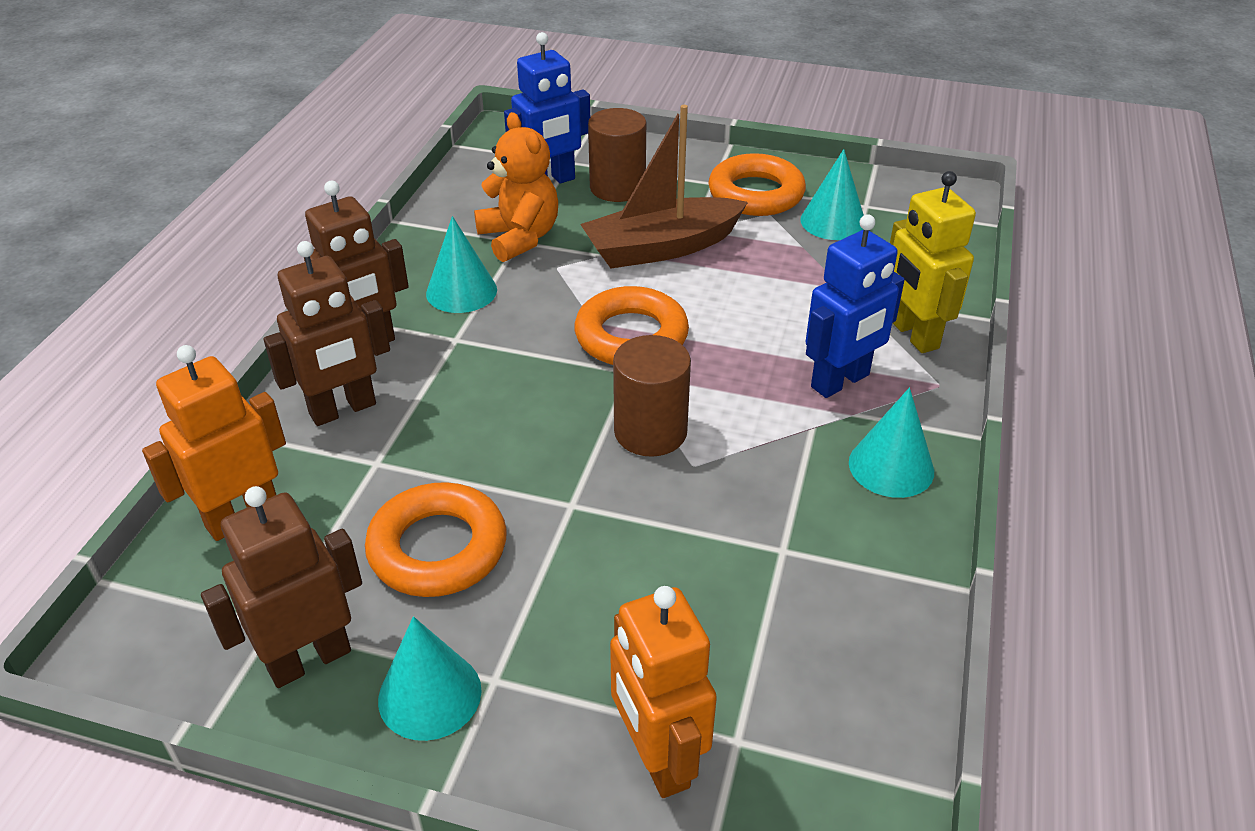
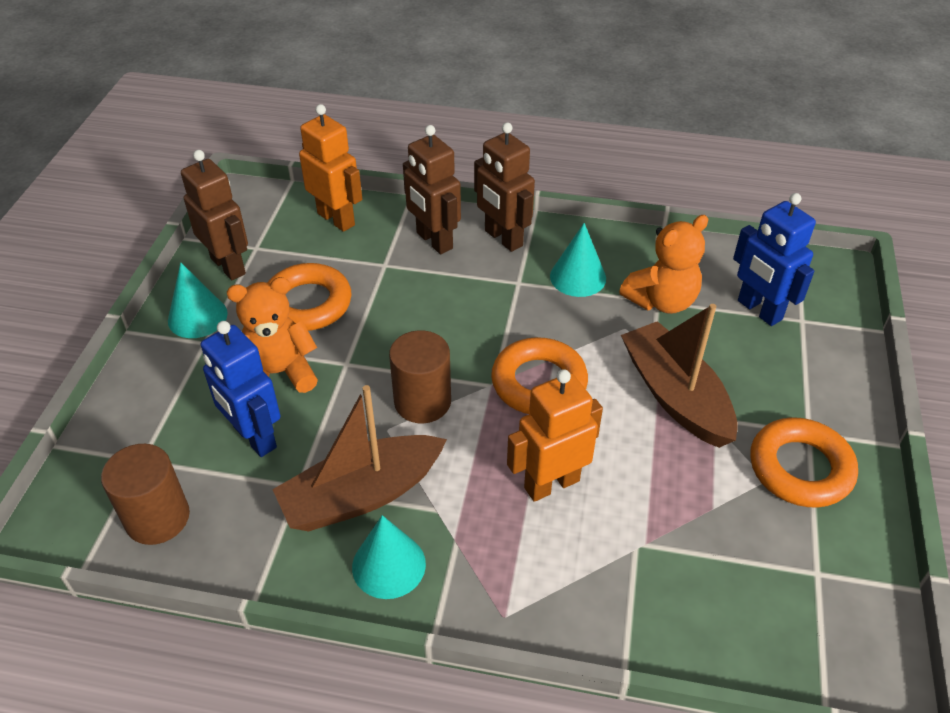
camera: 85 degrees right, 5 degrees up
(580, 579) = (278, 373): none -> orange teddy bear
(617, 187) = (768, 358): brown cylinder -> brown cylinder (157, 518)
(657, 758) = (136, 421): orange robot -> orange robot (551, 484)
(795, 488) = (362, 495): none -> brown boat
(833, 221) = (770, 538): turquoise cone -> none
(840, 381) = (498, 532): blue robot -> blue robot (254, 437)
(913, 335) = (580, 600): yellow robot -> none

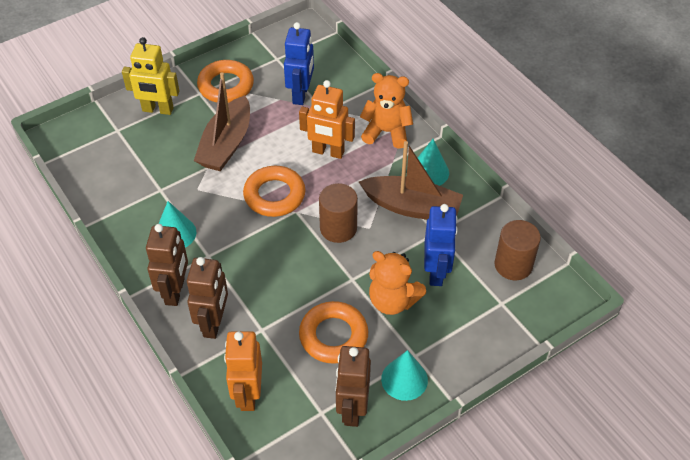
camera: 135 degrees left, 5 degrees up
(661, 301) = (158, 188): orange teddy bear -> orange teddy bear (386, 132)
(759, 310) = (126, 148): blue robot -> blue robot (301, 94)
(809, 373) = (157, 110): none -> yellow robot

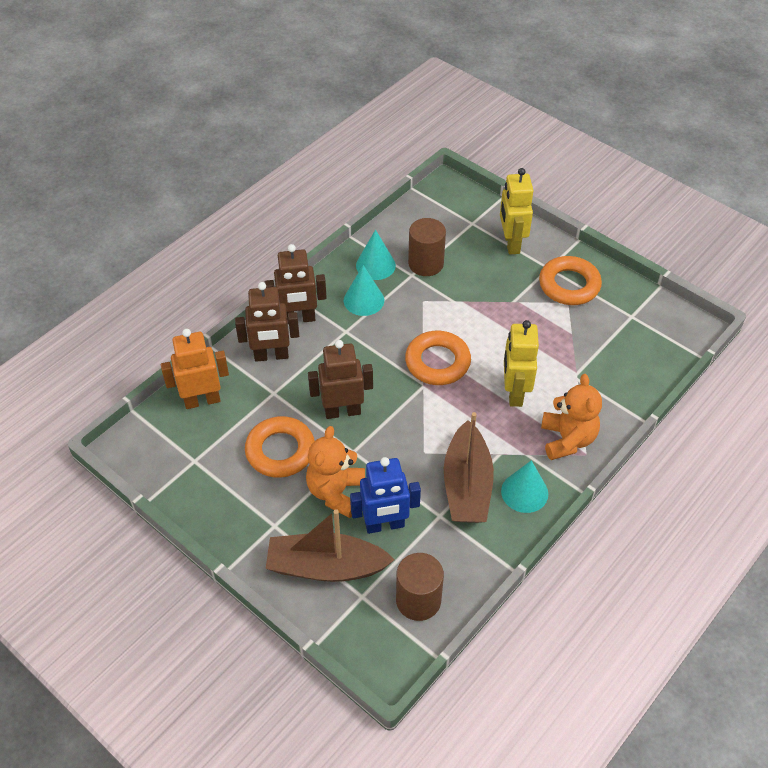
camera: 75 degrees right, 0 degrees up
(226, 144) = (489, 307): brown boat -> brown boat (326, 567)
(301, 94) = (587, 350): blue robot -> none
(328, 152) = (514, 393): orange robot -> yellow robot
(338, 228) = (414, 425): brown cylinder -> brown cylinder (426, 263)
(352, 409) = (202, 484): brown robot -> brown robot (342, 411)
(404, 379) = (244, 521): turquoise cone -> turquoise cone (375, 265)

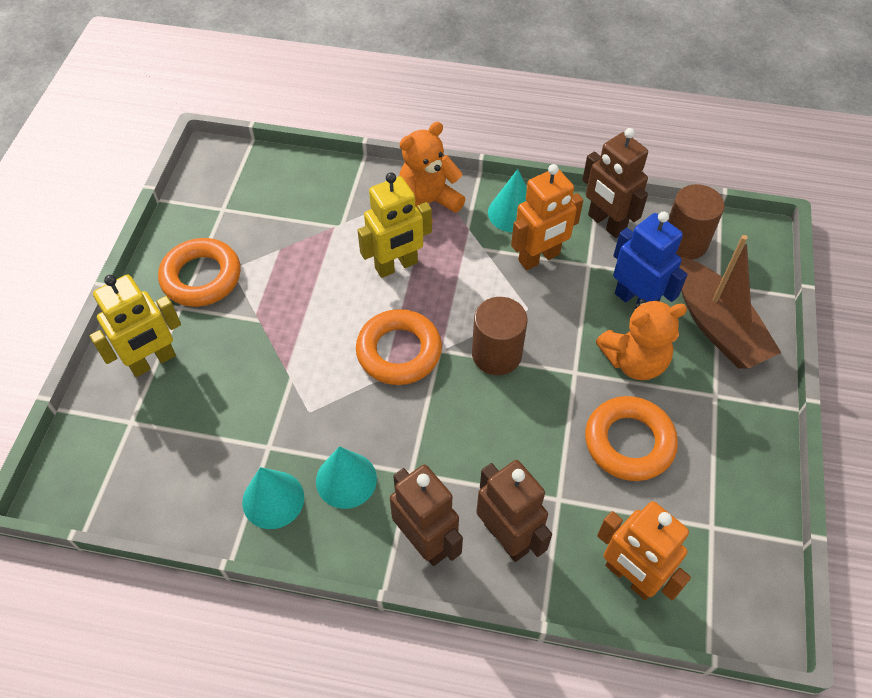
camera: 120 degrees left, 5 degrees up
(342, 411) = (532, 410): brown robot -> brown robot (606, 223)
(426, 263) = (239, 440): brown cylinder -> brown cylinder (496, 354)
(467, 485) = (539, 258): brown boat -> orange robot

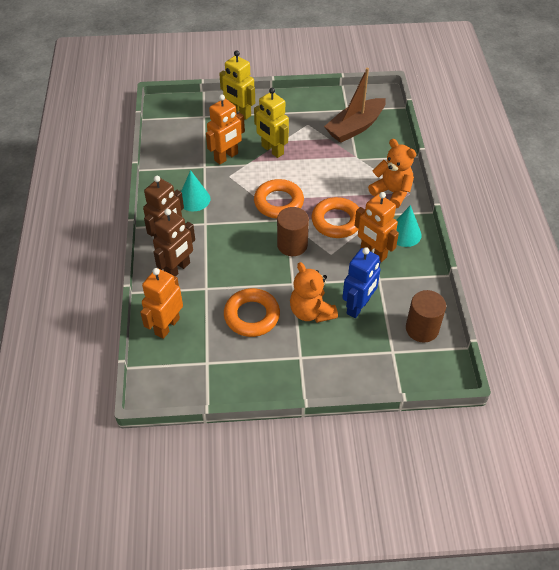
camera: 75 degrees right, 5 degrees down
(201, 277) = (297, 115): orange ring -> orange ring (336, 221)
(259, 406) = (226, 157): none -> orange robot
(273, 499) = (176, 175): turquoise cone -> none
(396, 266) = (338, 188): yellow robot -> yellow robot (272, 150)
(606, 223) = (418, 283): brown robot -> none
(717, 326) = (356, 353): brown boat -> brown boat (355, 127)

